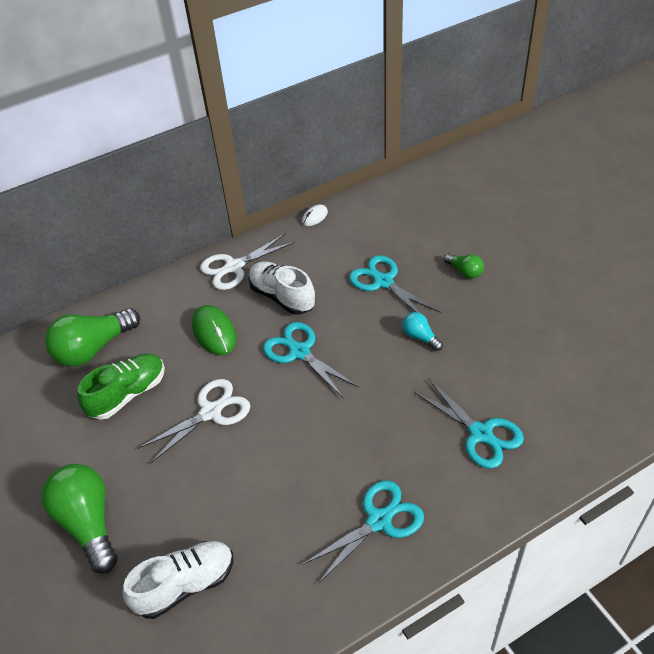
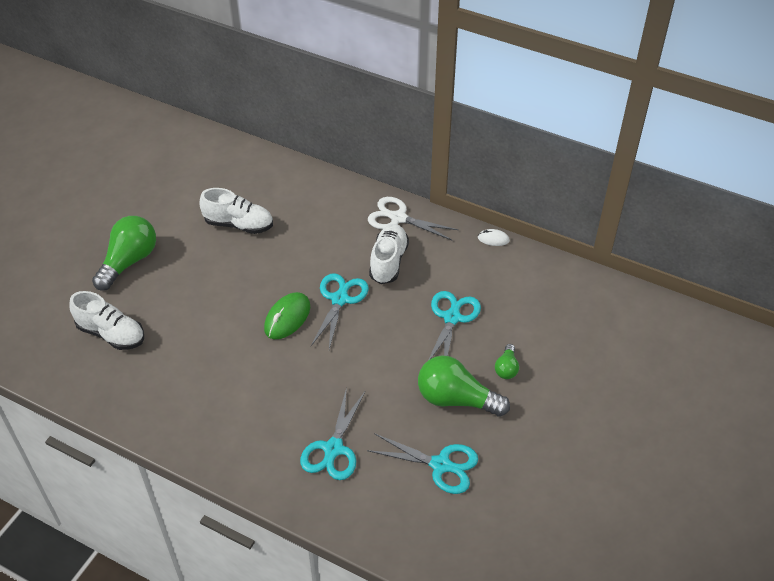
camera: 55 degrees right, 0 degrees up
(93, 348) = (266, 185): green light bulb -> green light bulb (456, 399)
(128, 394) = (239, 224): green shoe -> white shoe
(210, 412) = (251, 276): white scissors -> none
(214, 332) = (325, 241): green mouse -> green mouse (287, 318)
(379, 521) = (216, 417): turquoise scissors -> turquoise scissors (440, 465)
(420, 337) = (408, 368): turquoise light bulb -> none

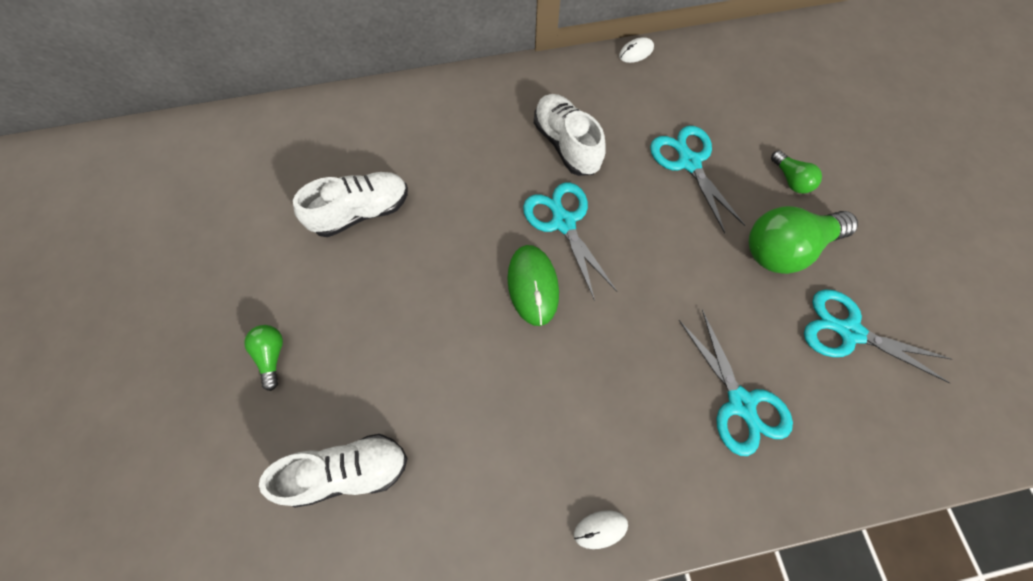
camera: 40 degrees left, 20 degrees up
(129, 262) = (272, 355): green light bulb -> green light bulb, size x0.49
(196, 444) = (600, 529): none -> white mouse
(398, 218) = (525, 89): white scissors -> none
(440, 465) = (849, 332): turquoise scissors -> turquoise scissors turned 135 degrees counterclockwise

